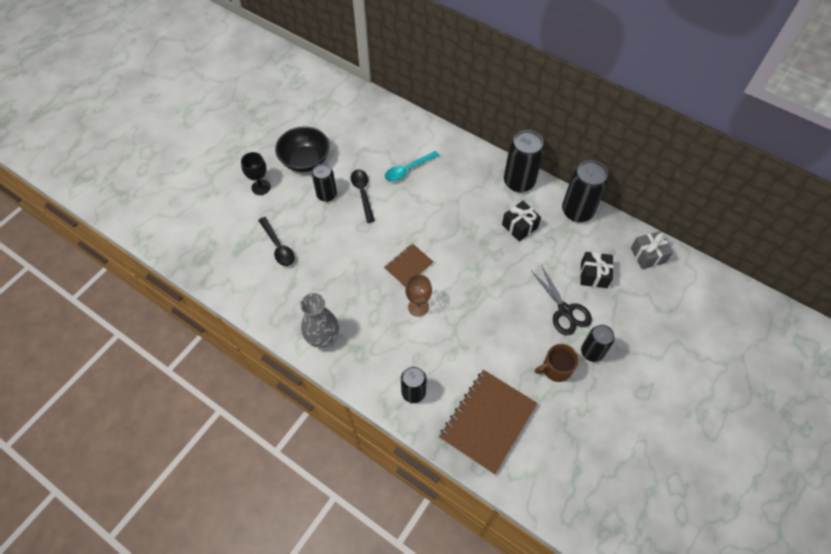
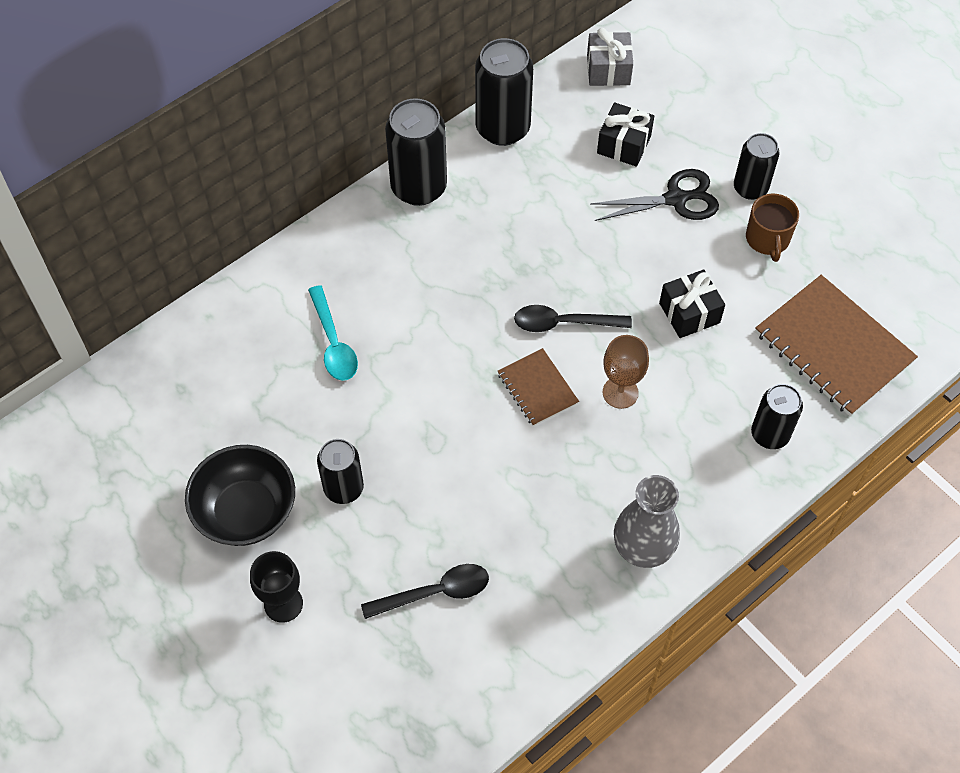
camera: 75 degrees left, 0 degrees up
(362, 193) = (360, 427): black spoon -> black spoon (563, 323)
(519, 226) = (507, 212): black gift -> black gift (689, 313)

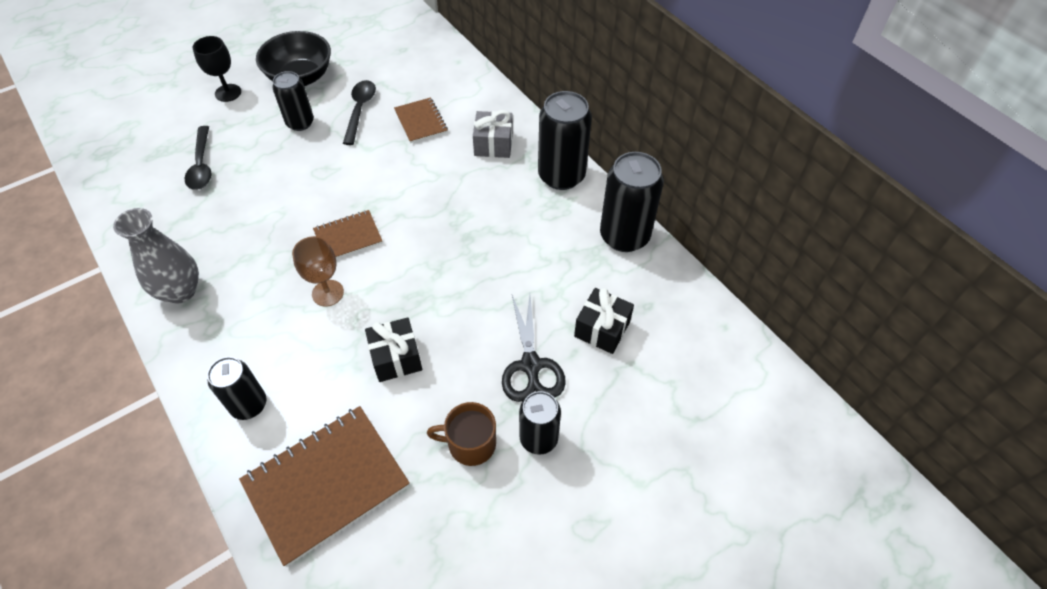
camera: 95 degrees right, 5 degrees down
(333, 343) = (420, 121): turquoise spoon -> brown notebook
(563, 323) = (406, 260): black spoon -> black spoon (360, 110)
(608, 70) = (700, 327): grey gift -> grey gift (493, 144)

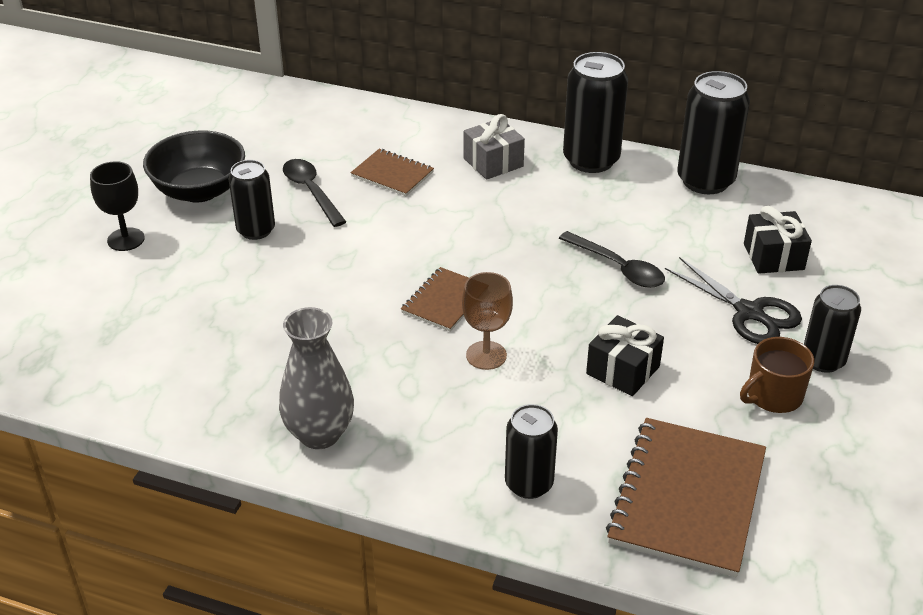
camera: 35 degrees left, 15 degrees down
(201, 165) = (186, 317): black spoon -> black spoon (618, 268)

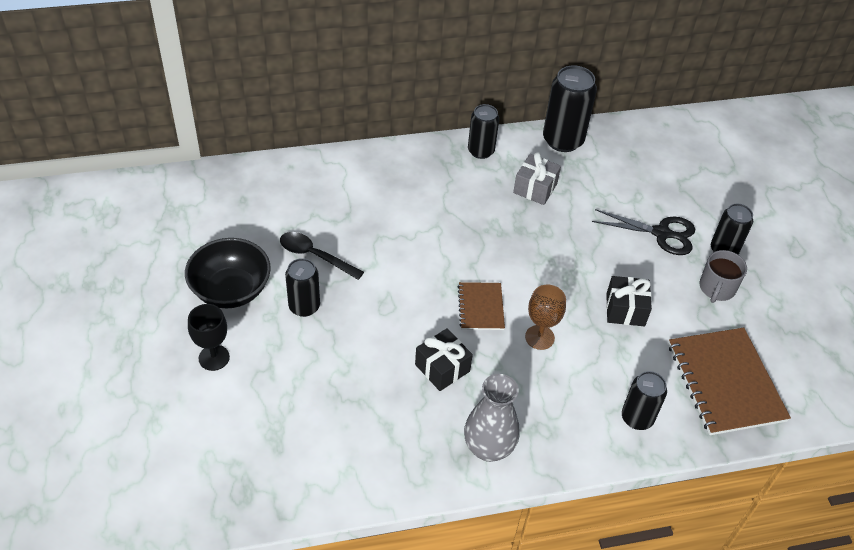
camera: 35 degrees left, 10 degrees up
(392, 174) = (359, 217): brown notebook -> none
(493, 162) = (419, 179): grey gift -> grey gift (535, 188)
(591, 160) = (481, 151): black can -> black can, size x0.63
(618, 268) = (564, 232): black spoon -> none
(773, 256) = (644, 184): black gift -> black gift (442, 368)
(773, 396) = (716, 288): brown mug -> grey mug

